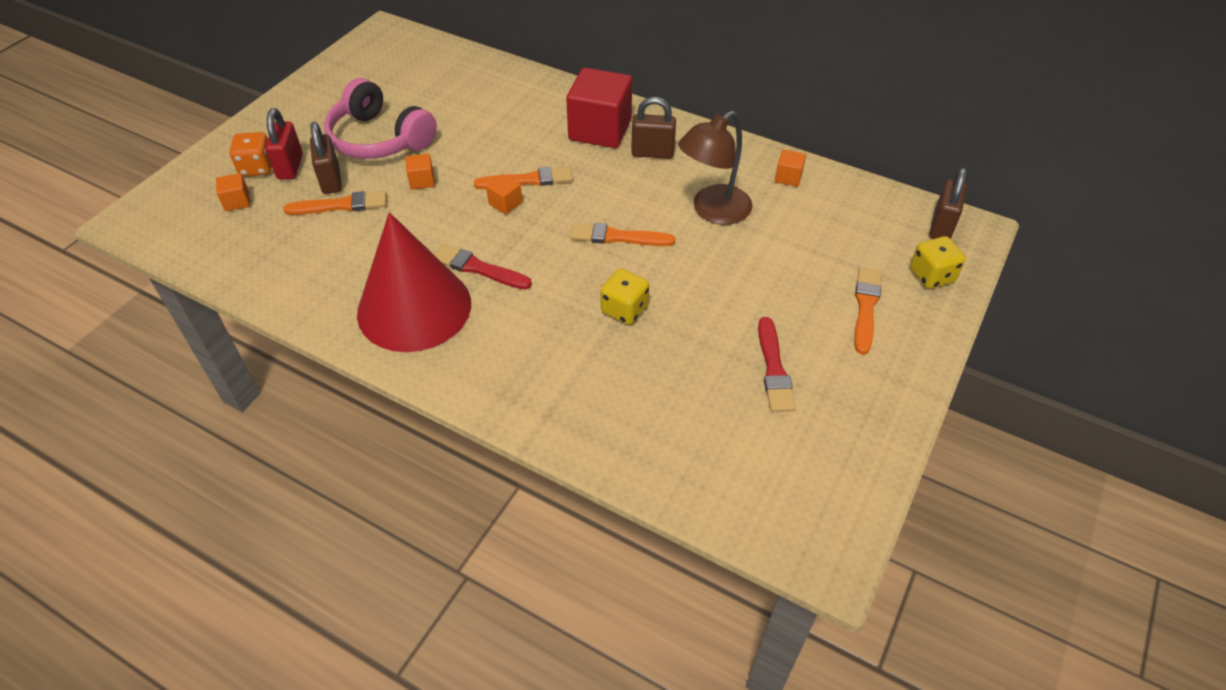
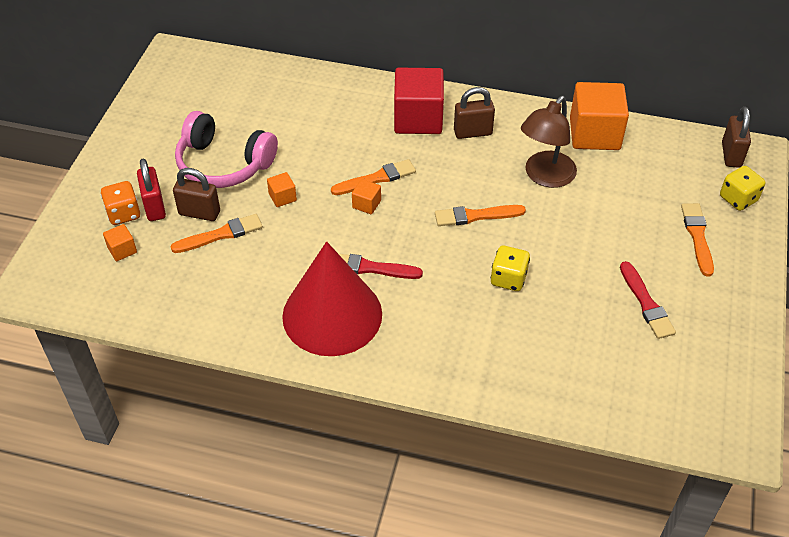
camera: 15 degrees left, 0 degrees up
(331, 180) = (199, 213): brown padlock -> brown padlock turned 45 degrees counterclockwise
(788, 177) = (594, 134): orange cube -> orange cube, size x2.28

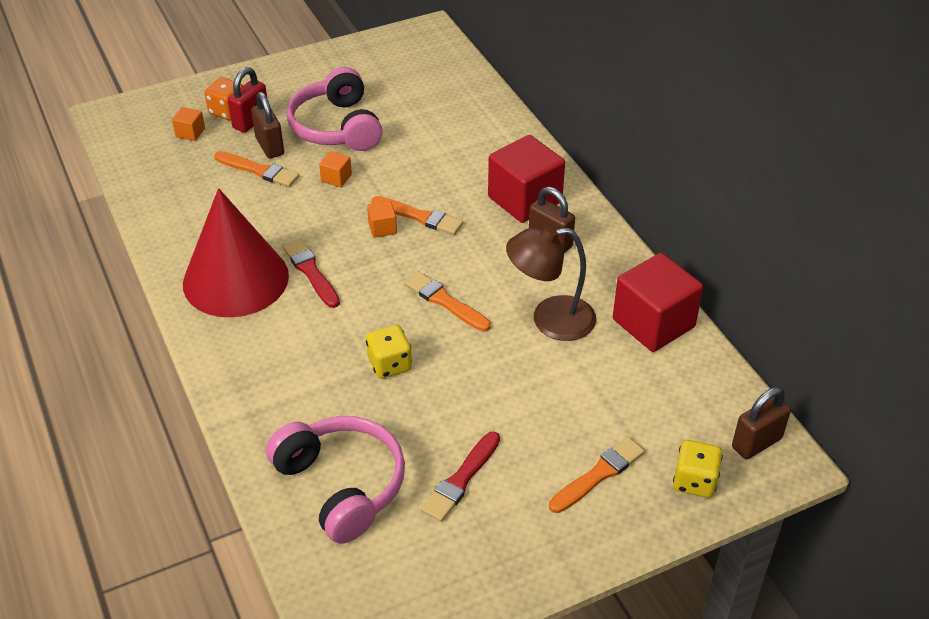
camera: 50 degrees right, 5 degrees down
(594, 134) = (653, 323): orange cube -> red cube
(598, 368) = (341, 485): none -> pink headphones

